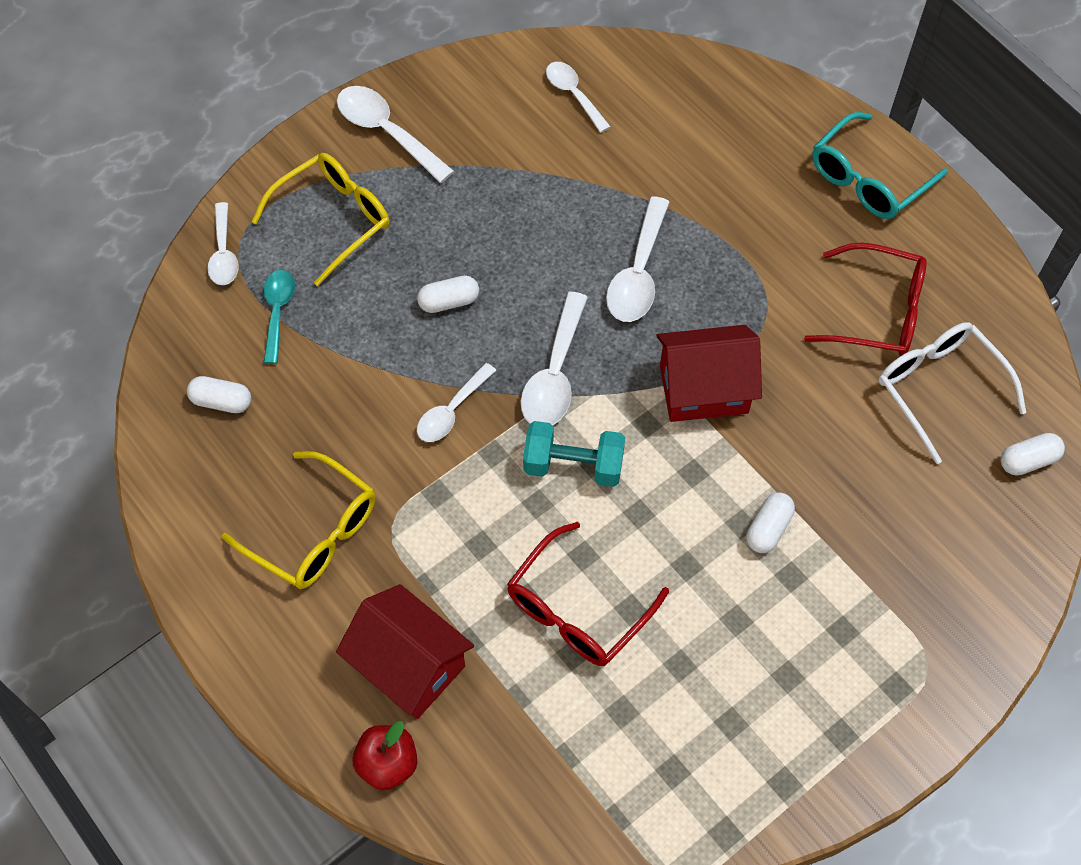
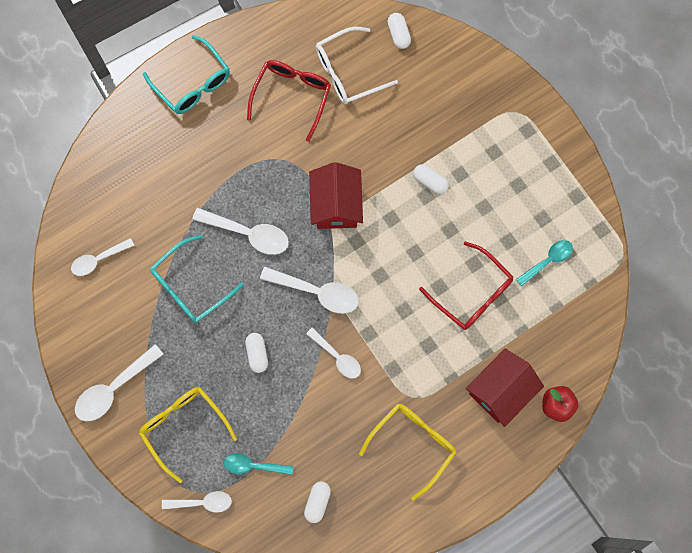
camera: 85 degrees left, 15 degrees up
(546, 207) = (190, 286): none -> turquoise glasses
(573, 465) = (381, 287): turquoise dumbbell -> none
(652, 736) = (548, 260): none -> turquoise spoon

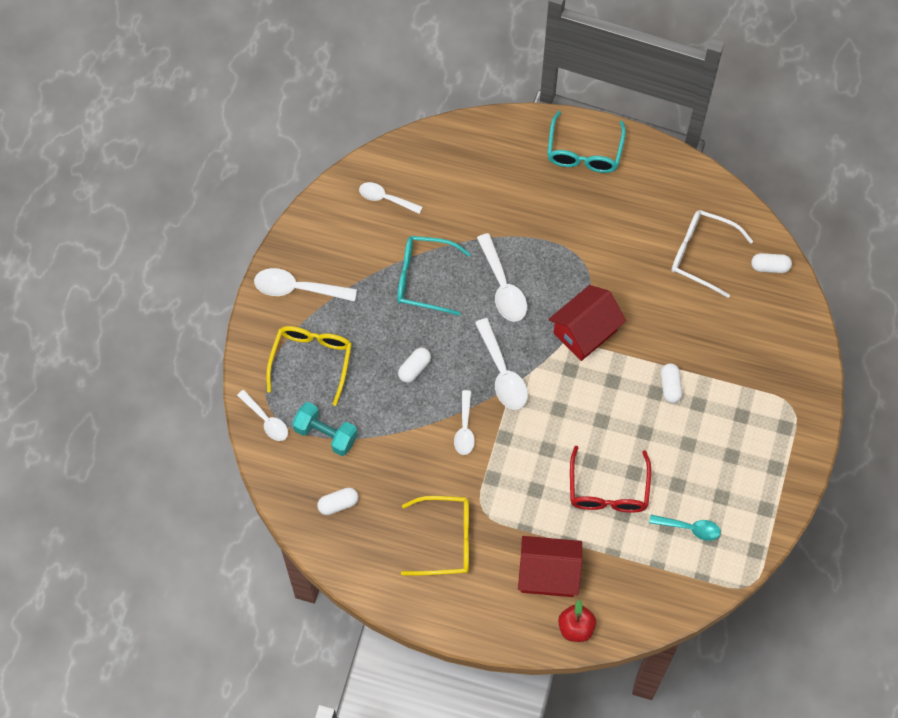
camera: 50 degrees right, 10 degrees down
(253, 465) = (326, 434): turquoise spoon -> turquoise dumbbell
(292, 96) = (642, 230): red glasses -> none
(398, 34) = (770, 267): white capsule -> white capsule turned 60 degrees clockwise

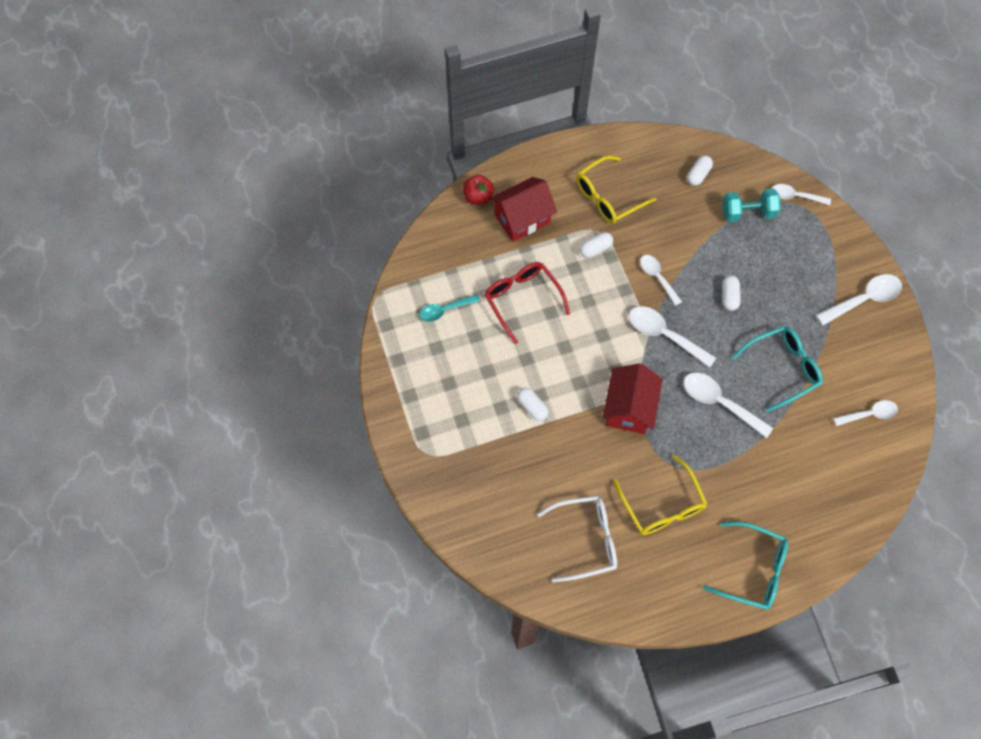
camera: 145 degrees right, 0 degrees up
(311, 361) = (804, 255): yellow glasses -> yellow glasses (662, 505)
(584, 152) = (752, 570): turquoise glasses -> turquoise glasses turned 135 degrees clockwise
(770, 267) = (521, 567): white capsule -> white capsule (595, 249)

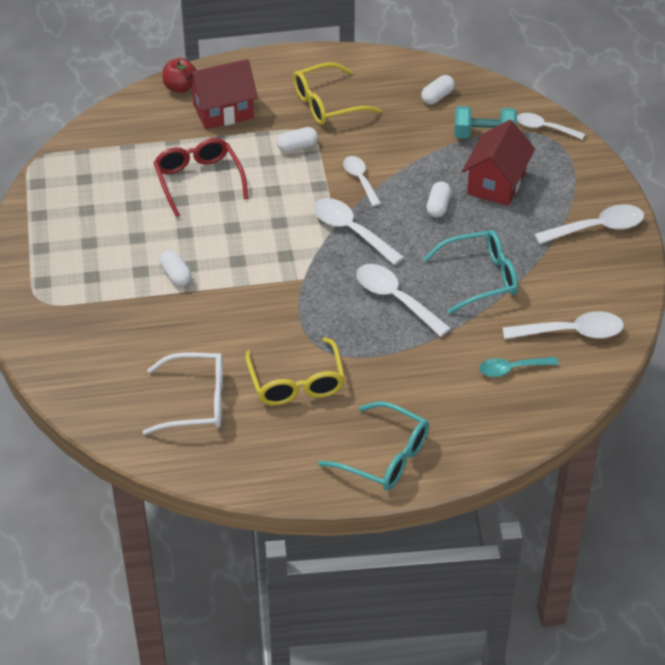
camera: 10 degrees right, 20 degrees down
(444, 310) = (107, 179): turquoise spoon -> turquoise spoon (512, 369)
(629, 408) = (287, 290): red house -> red house (496, 183)
(869, 414) = (571, 332): white spoon -> white spoon, size x1.52

